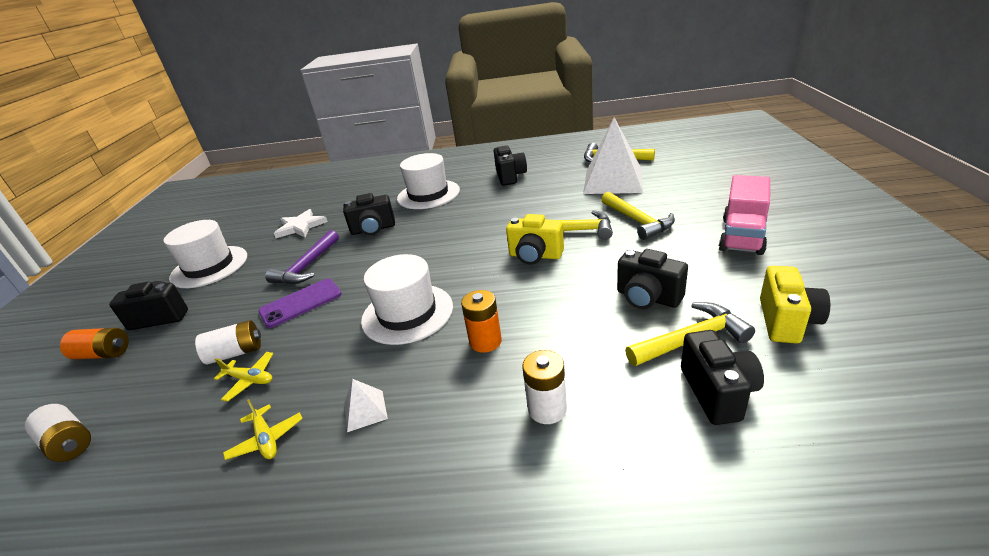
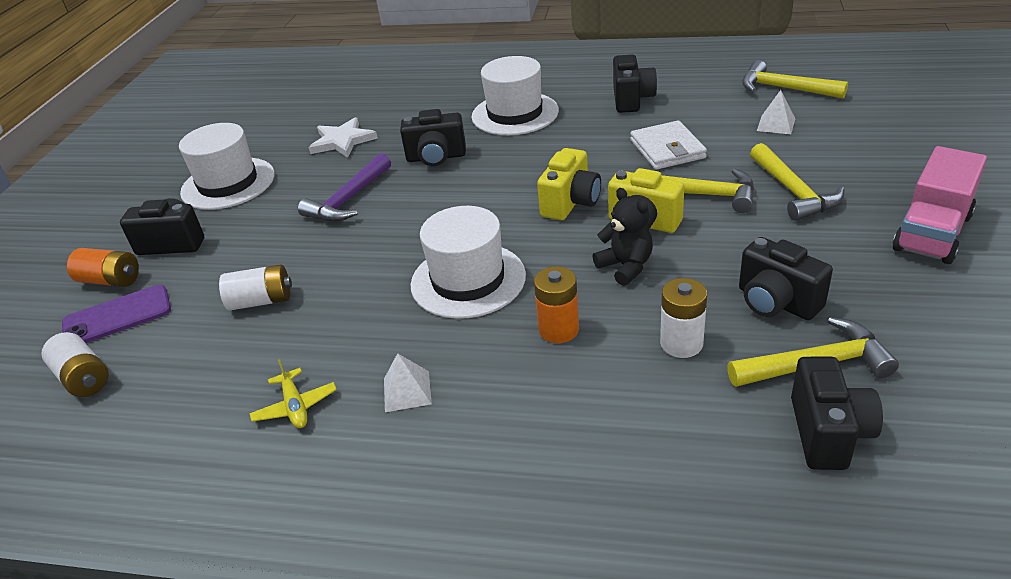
camera: 10 degrees right, 5 degrees up
(250, 380) = (277, 336): yellow plane -> none
(301, 303) = (339, 248): purple phone -> purple phone (117, 316)
(528, 287) = (625, 267): none -> black teddy bear
(542, 204) = (667, 149): none -> white wallet
(547, 409) = (617, 421): white battery -> white battery (681, 343)
(613, 181) = (776, 124): white pyramid -> white pyramid, size x0.41
(786, 321) = (948, 359): yellow camera -> yellow camera (570, 203)

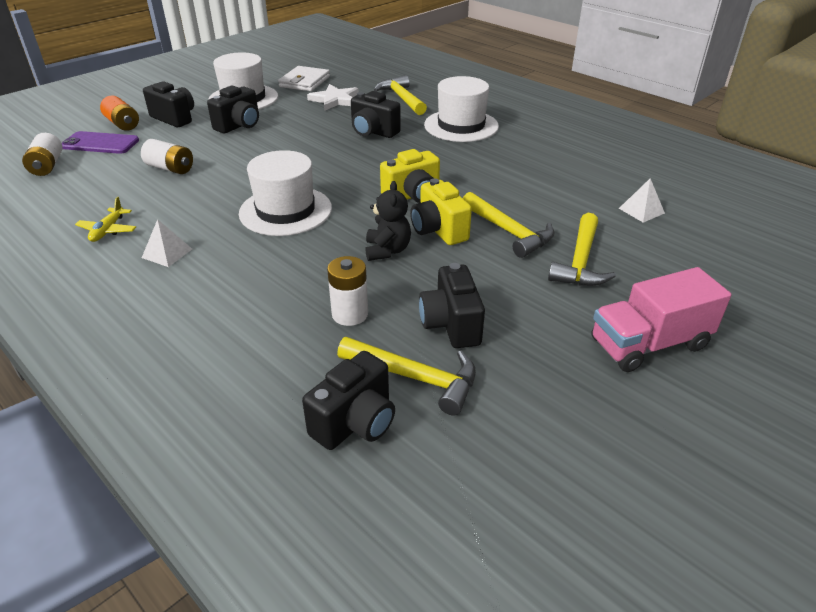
camera: 30 degrees right, 0 degrees up
(348, 199) = (290, 134): purple hammer -> none
(558, 329) = (292, 265): orange battery -> none
(632, 99) = (555, 149): black camera -> black camera (239, 125)
(667, 149) = (530, 191): white wallet -> white wallet (304, 82)
(784, 88) = (690, 189): yellow hammer -> yellow hammer (402, 98)

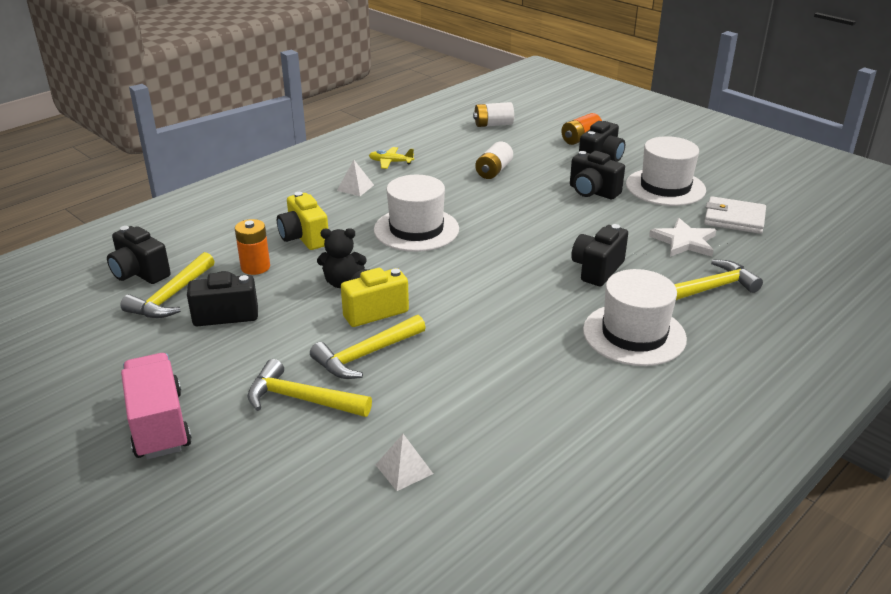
camera: 90 degrees right, 5 degrees down
(100, 143) = (538, 136): purple phone -> none
(350, 314) = (255, 267): white battery -> orange battery
(412, 196) = (444, 296): yellow camera -> yellow camera (304, 238)

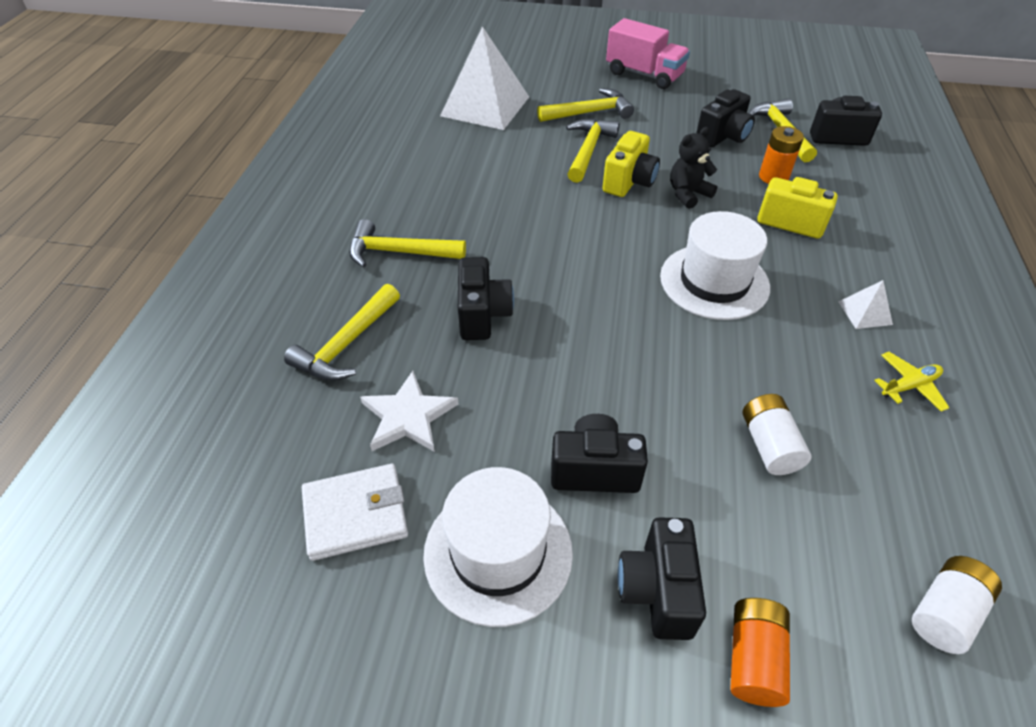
camera: 145 degrees right, 15 degrees up
(404, 469) = (485, 106): white pyramid -> white pyramid, size x2.42
(634, 334) = (399, 252): white hat -> yellow hammer

